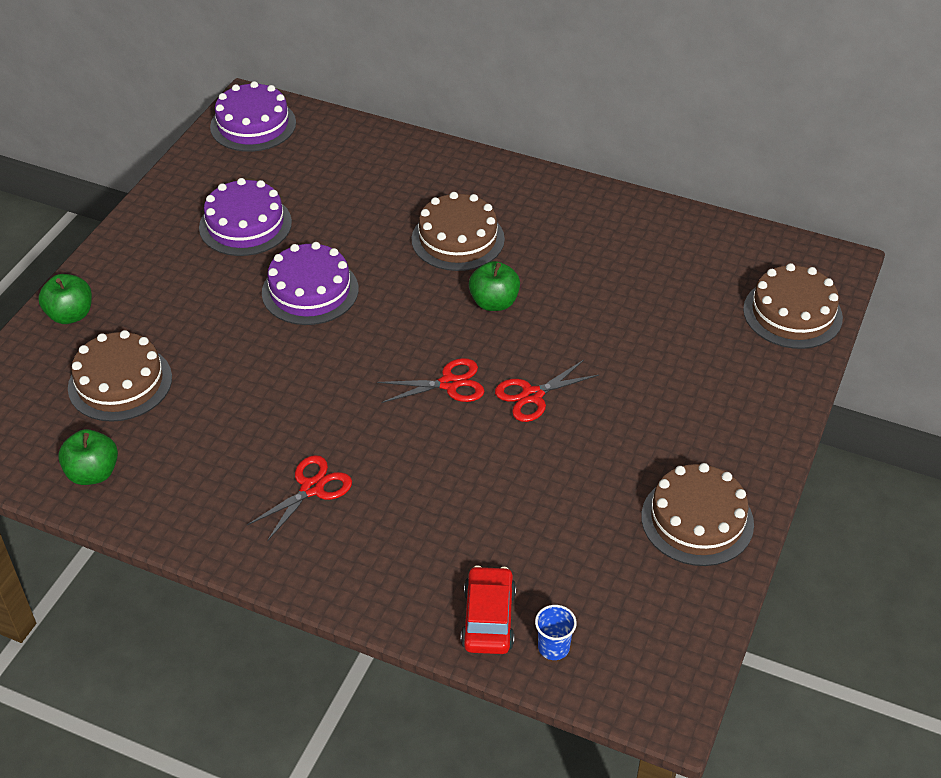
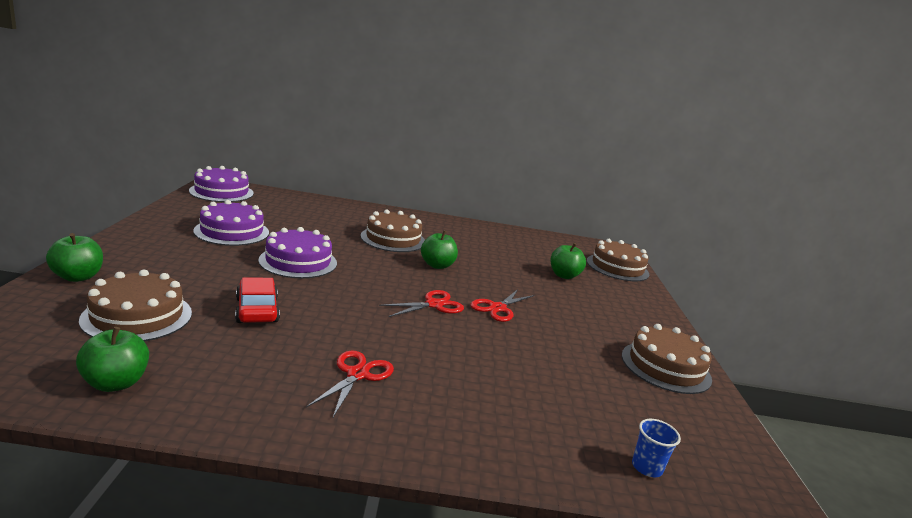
camera: 25 degrees left, 25 degrees down
(488, 618) = (576, 453): red car -> red car (257, 310)
(680, 331) = (564, 275): none -> green apple

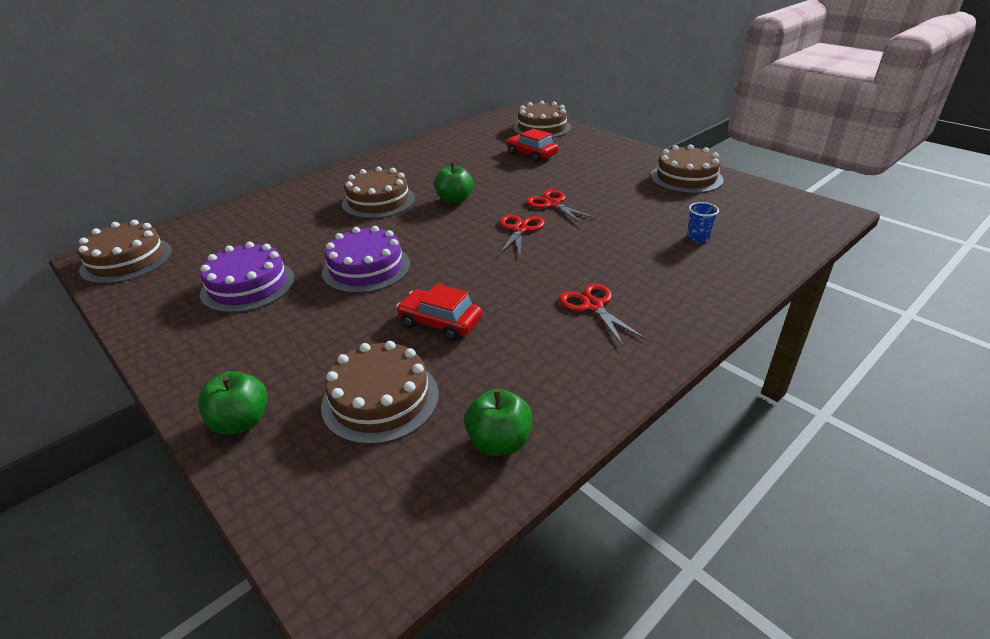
camera: 40 degrees left, 15 degrees up
(221, 192) = (127, 260): purple cake -> brown cake
(497, 308) = (553, 204): red scissors -> red scissors turned 150 degrees clockwise
(564, 275) = (531, 154): green apple -> red car
(647, 467) = (781, 237): blue cup -> blue cup (698, 237)

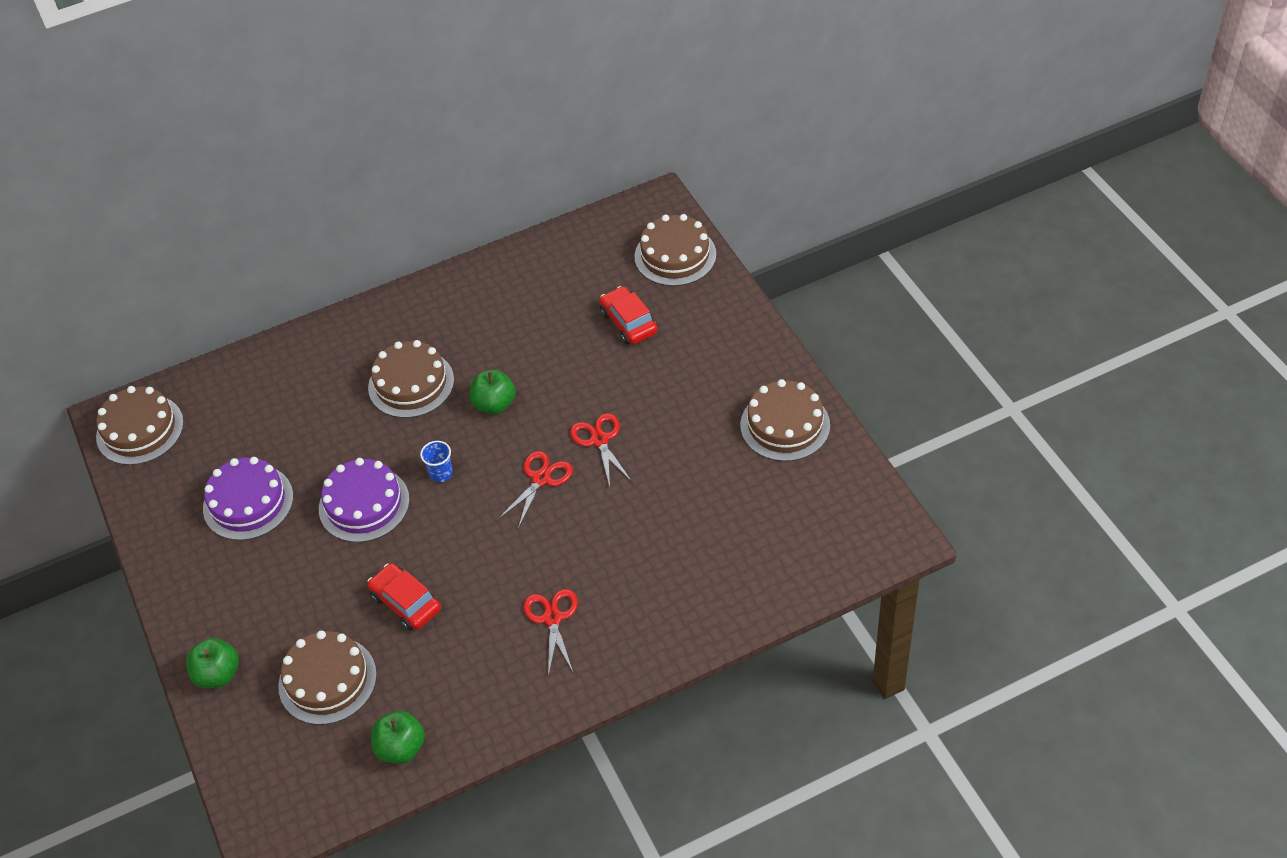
camera: 20 degrees right, 15 degrees up
(698, 237) = (719, 543): blue cup -> blue cup (441, 473)

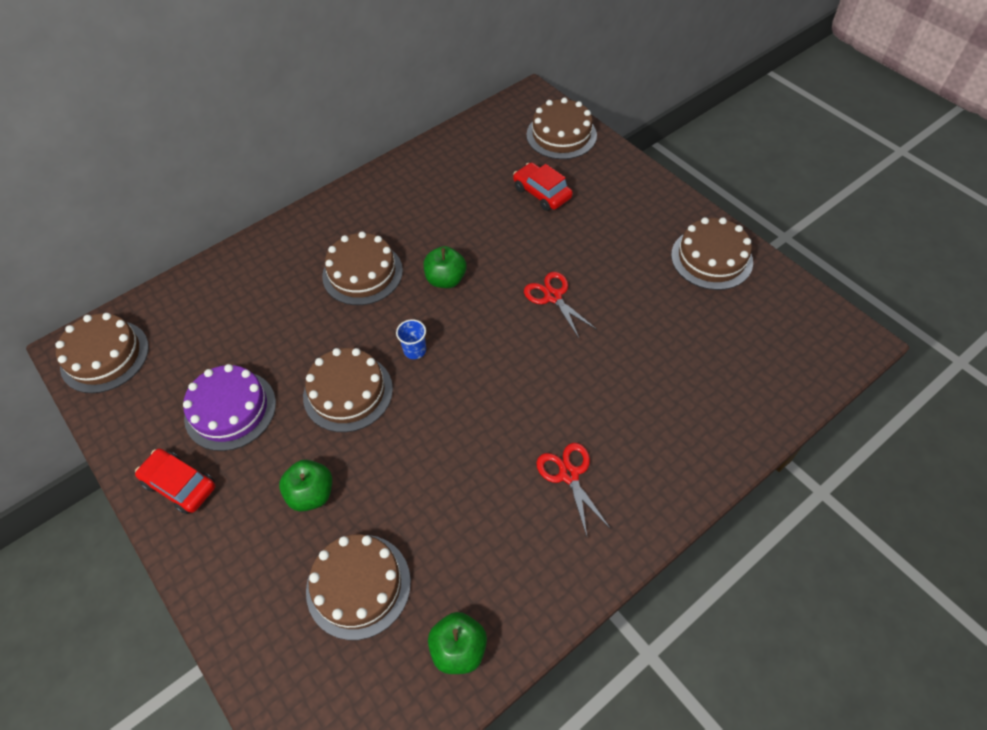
camera: 15 degrees left, 5 degrees up
(218, 674) = (237, 602): green apple -> green apple (311, 494)
(364, 504) = (348, 392): purple cake -> brown cake
(406, 602) = (418, 485): red car -> red car (180, 485)
(541, 479) = (511, 340): red scissors -> none

